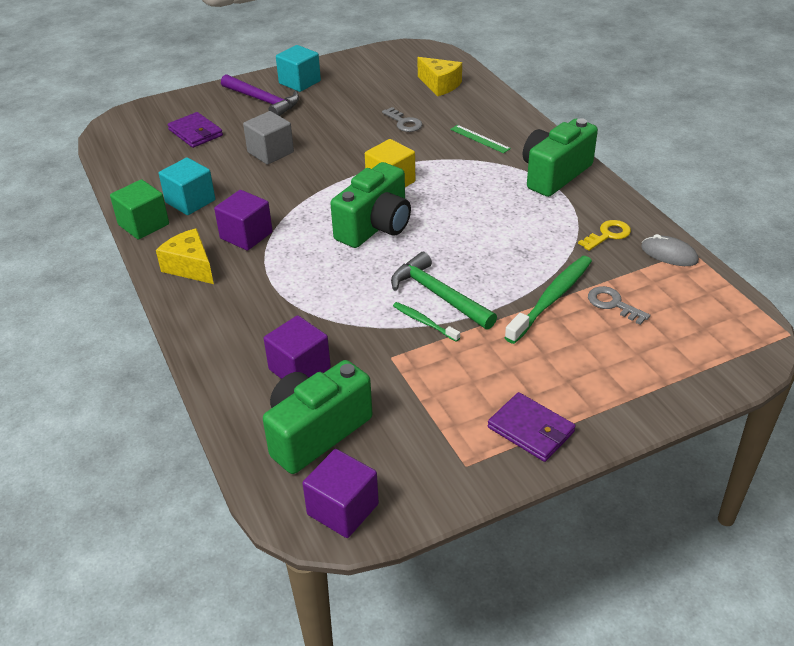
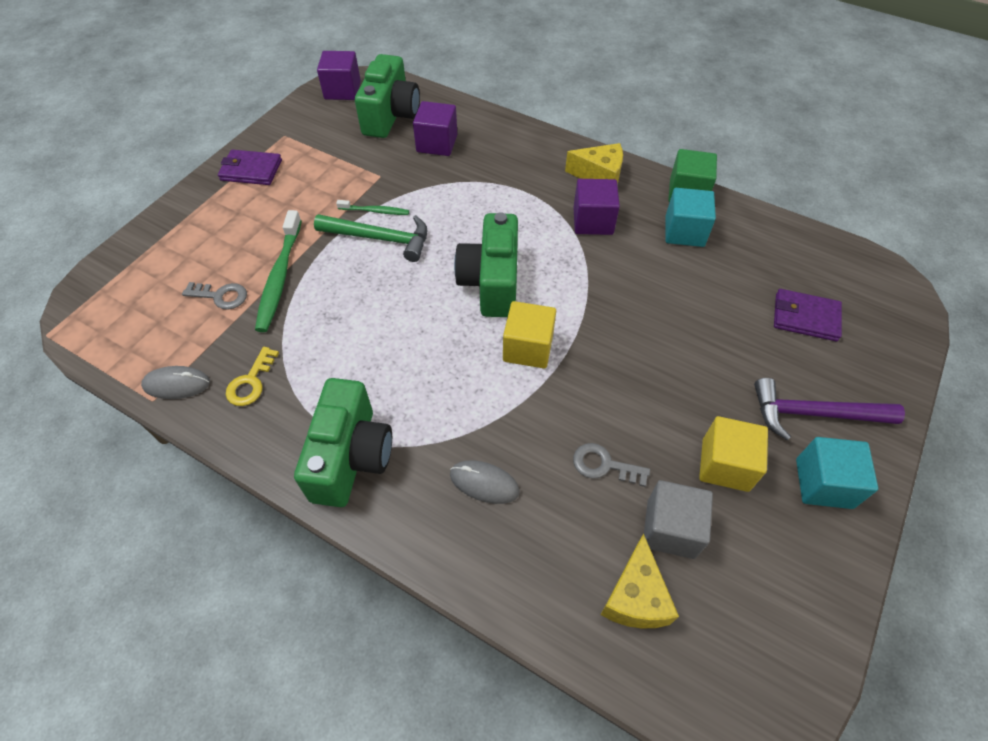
camera: 145 degrees right, 15 degrees up
(270, 152) = (694, 328): grey cube -> grey cube (670, 529)
(339, 102) = (725, 465): none -> yellow cube
(440, 85) = (635, 597): yellow cheese -> yellow cheese turned 90 degrees counterclockwise
(480, 139) = (484, 483): green ruler -> grey mouse

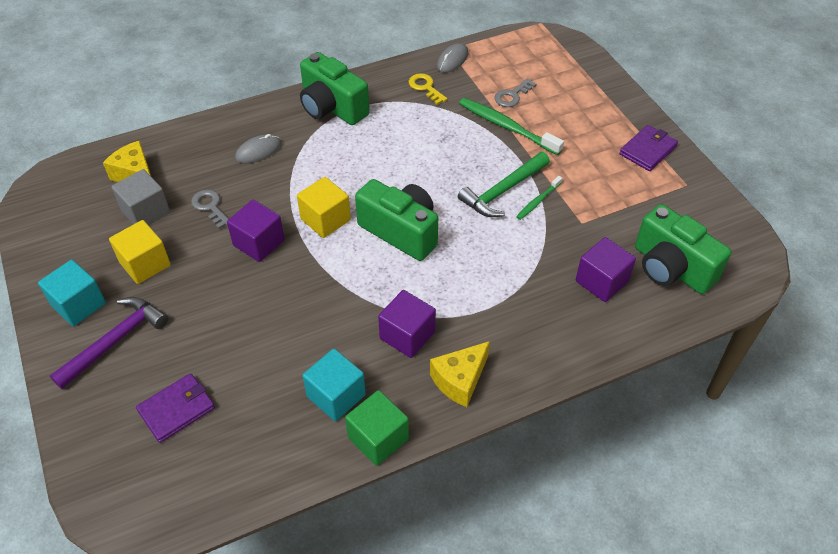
camera: 125 degrees right, 5 degrees down
(342, 90) = (740, 250): purple cube -> purple cube (259, 243)
(604, 465) = (210, 207): grey key -> grey key turned 90 degrees counterclockwise

